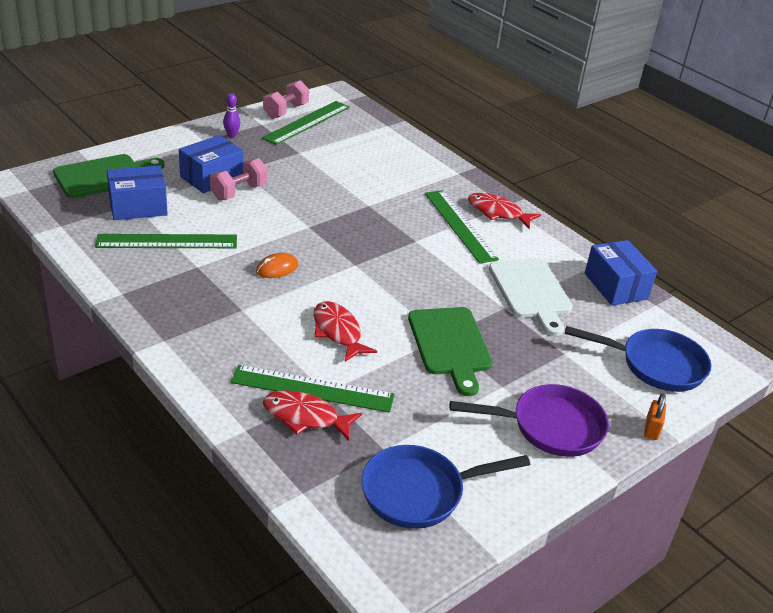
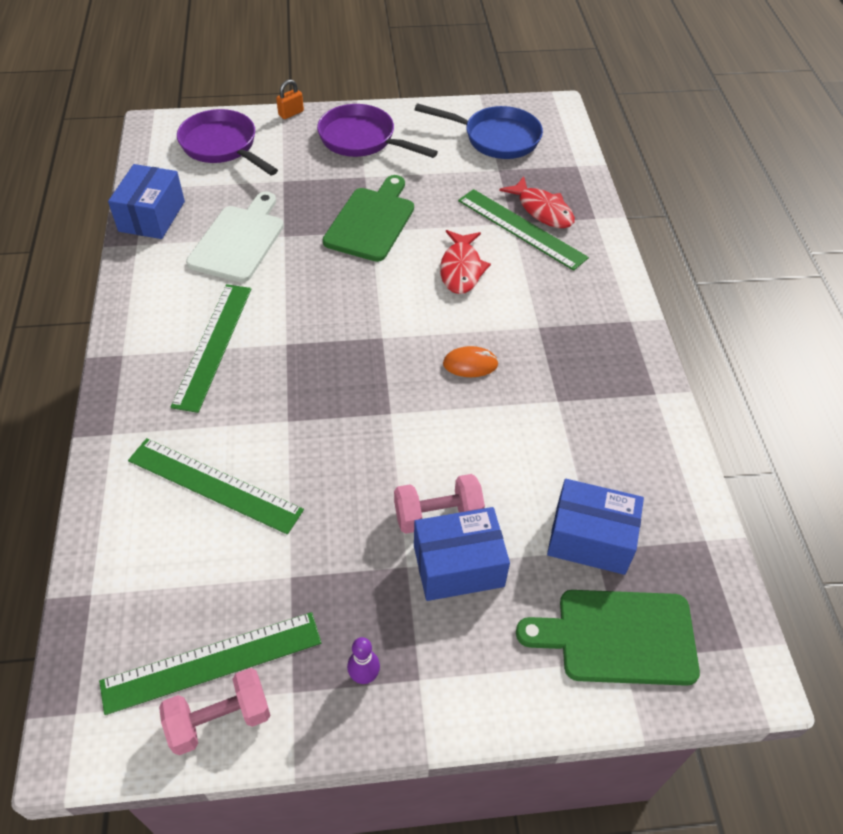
camera: 145 degrees left, 15 degrees up
(167, 241) = (576, 454): green ruler -> green ruler (214, 485)
(498, 212) = (147, 347): red fish -> none
(655, 365) = (222, 146): blue pan -> purple pan

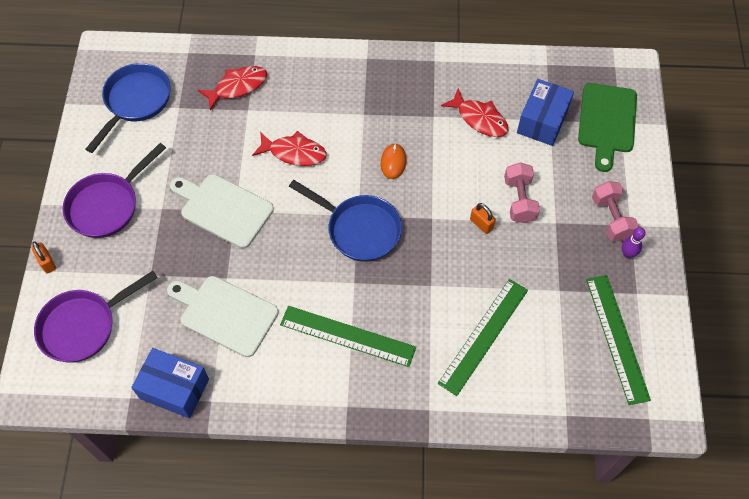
camera: 80 degrees left, 10 degrees up
(220, 720) = (653, 334): pink dumbbell -> pink dumbbell (611, 218)
(362, 340) = (359, 229): none -> blue pan
(371, 221) = (223, 209): green cutting board -> white cutting board
(389, 470) = (481, 224): none -> orange padlock
(458, 566) = (557, 194): blue box -> none
(521, 229) = (256, 105): green ruler -> none
(569, 455) = (479, 119): none -> red fish

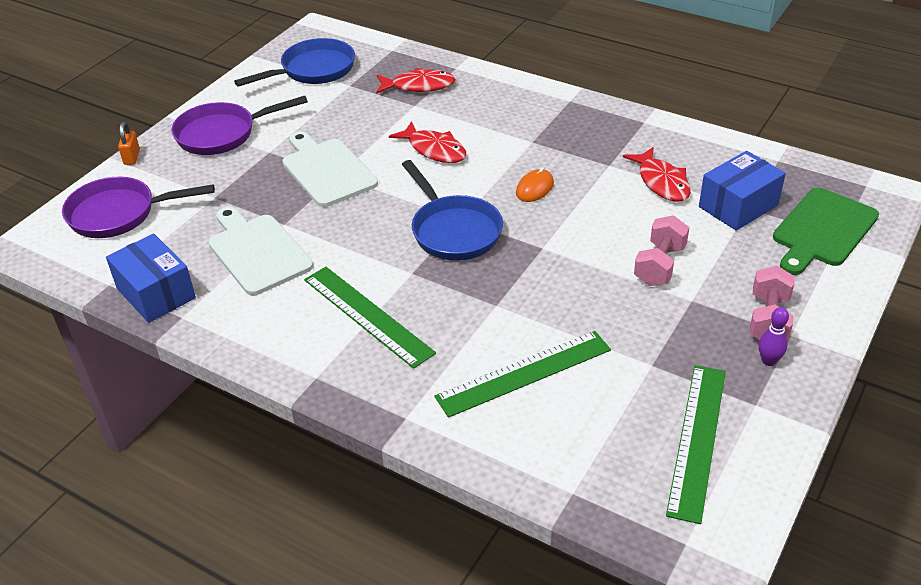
camera: 30 degrees right, 20 degrees down
(481, 224) = (597, 271): orange padlock -> none

